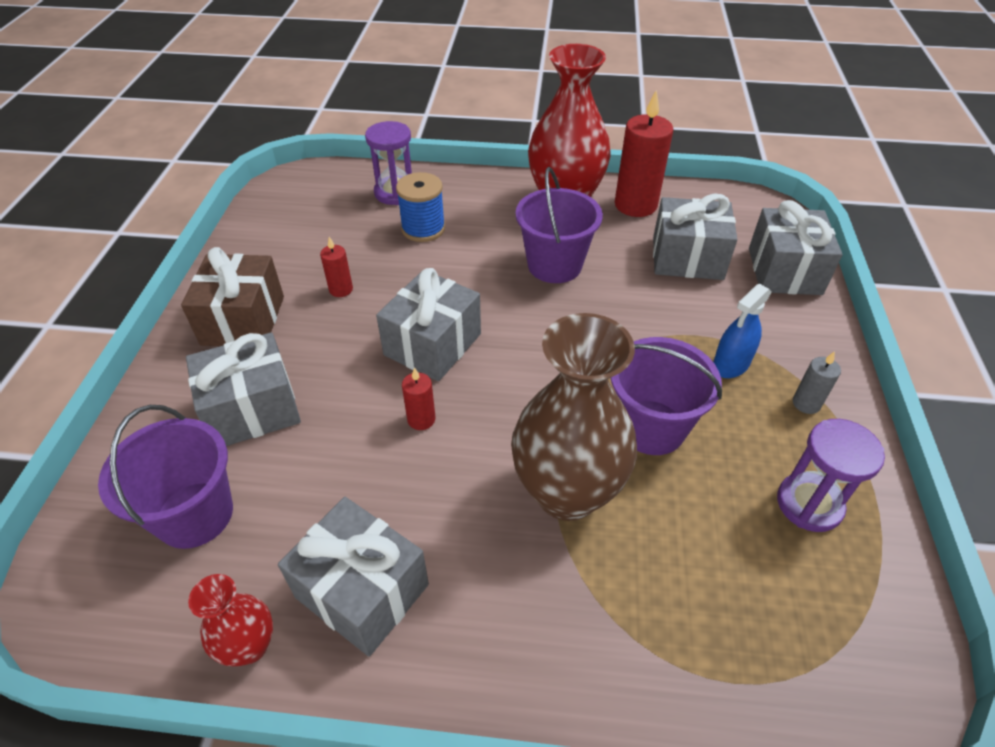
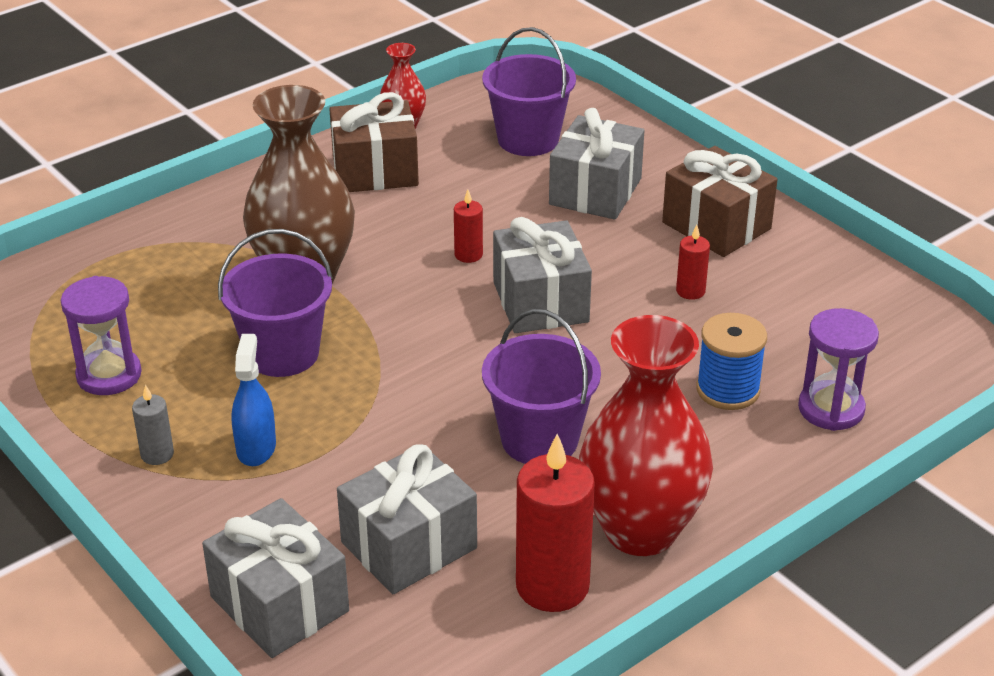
camera: 135 degrees right, 10 degrees down
(362, 591) = (375, 171): grey gift -> brown gift

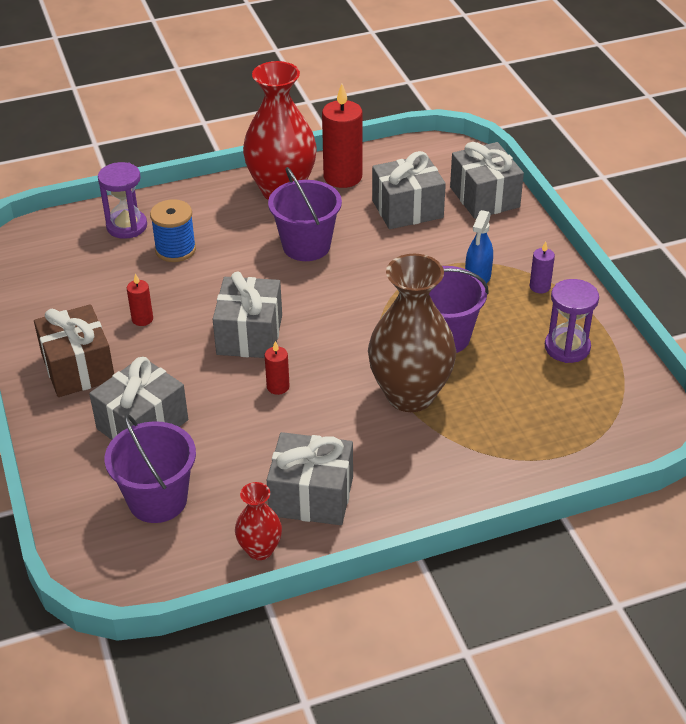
camera: 160 degrees left, 5 degrees up
(157, 454) = (539, 287): grey candle -> purple candle
(375, 171) = (311, 496): brown gift -> grey gift

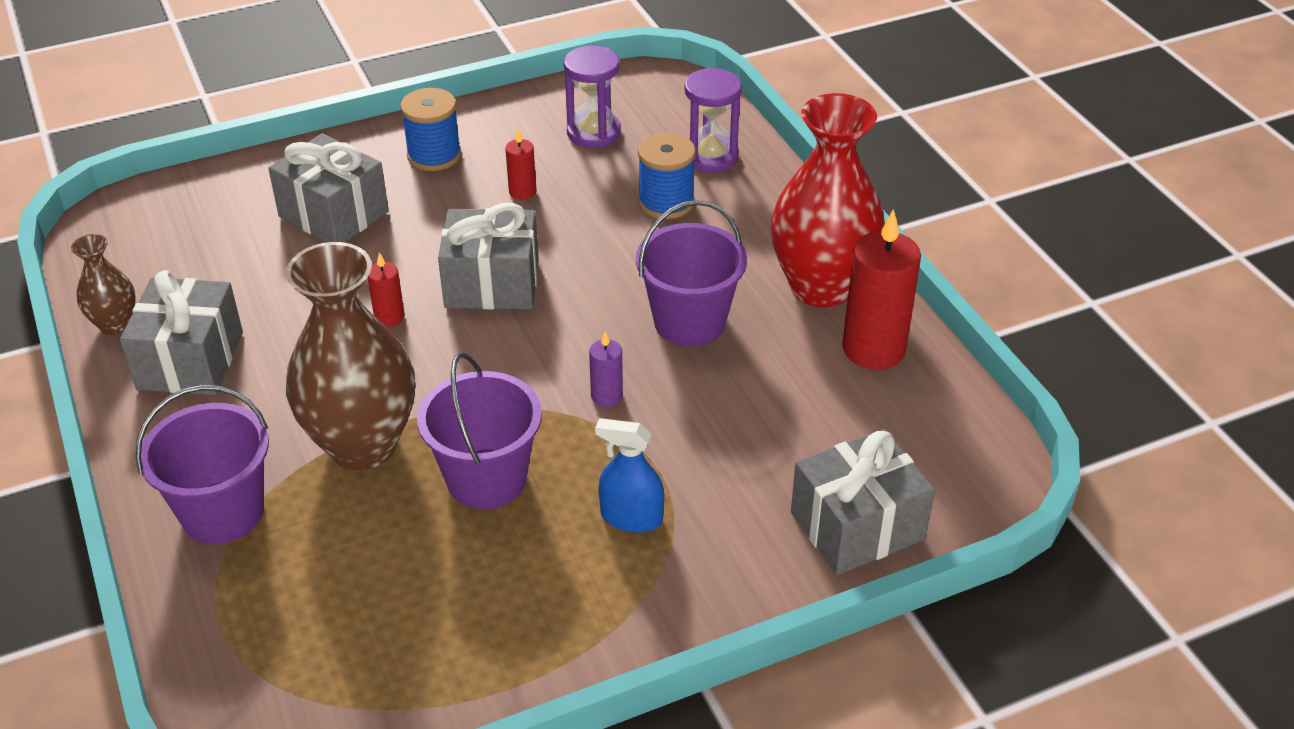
camera: 85 degrees right, 0 degrees up
(78, 368) = (434, 155): brown gift -> blue spool
(157, 500) = (210, 239): purple bucket -> purple bucket (223, 512)
(260, 550) = (115, 324): red vase -> brown vase
(407, 209) = (802, 427): grey gift -> none
(539, 287) = (613, 599): purple candle -> purple candle (606, 396)
(567, 347) = (458, 632): purple hourglass -> purple hourglass (593, 132)

